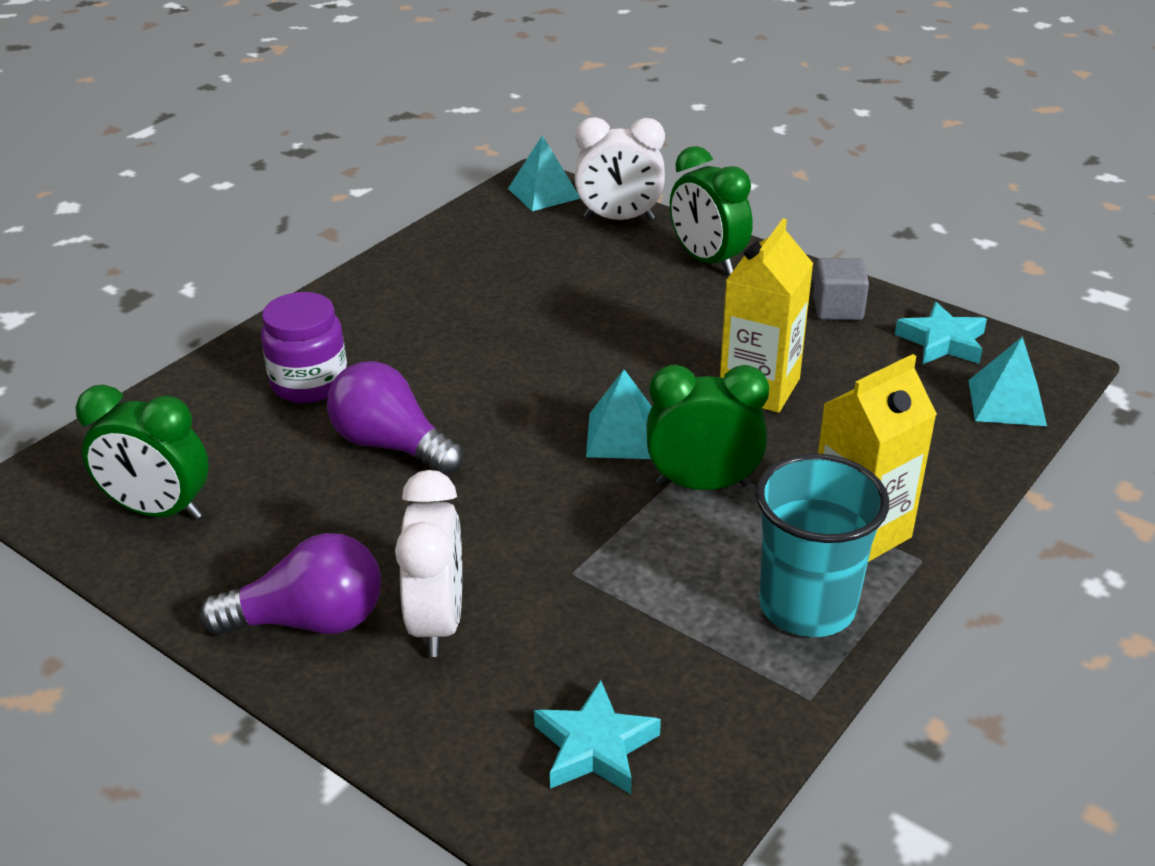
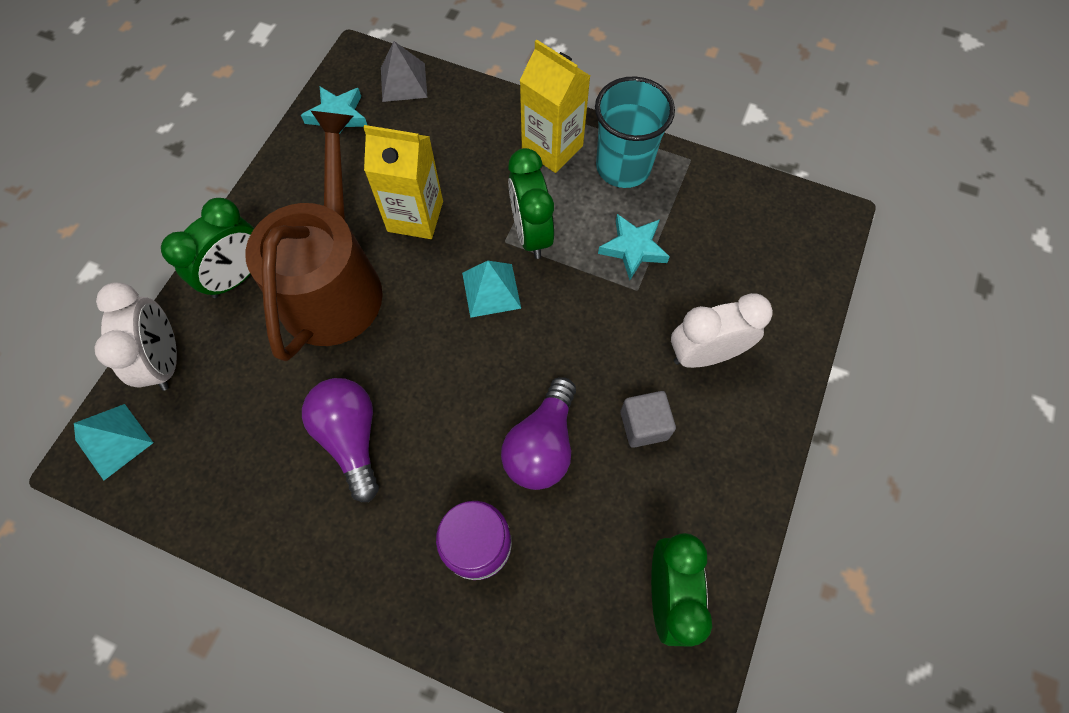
camera: 105 degrees left, 30 degrees up
(309, 621) = (733, 431): purple light bulb -> purple light bulb (351, 438)
(595, 747) = (762, 248): turquoise star -> turquoise star (633, 248)
(676, 320) = (334, 283): none -> brown watering can
(838, 309) = (302, 179): grey cube -> grey cube (644, 425)
(1006, 402) = (403, 82): turquoise pyramid -> grey pyramid

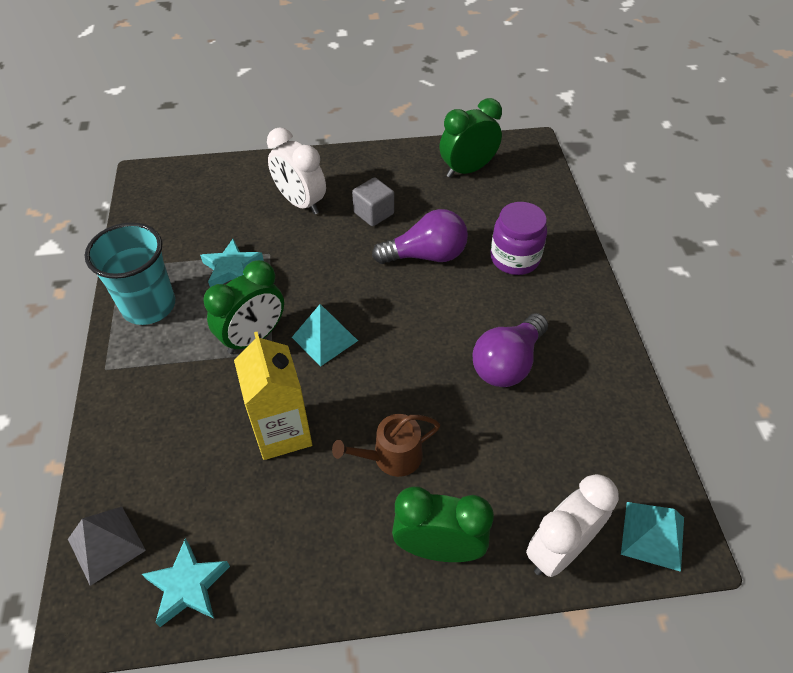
camera: 120 degrees left, 15 degrees down
(334, 283) = (391, 457): brown watering can -> brown watering can, size x0.44
(552, 148) = (148, 364): yellow carton -> none

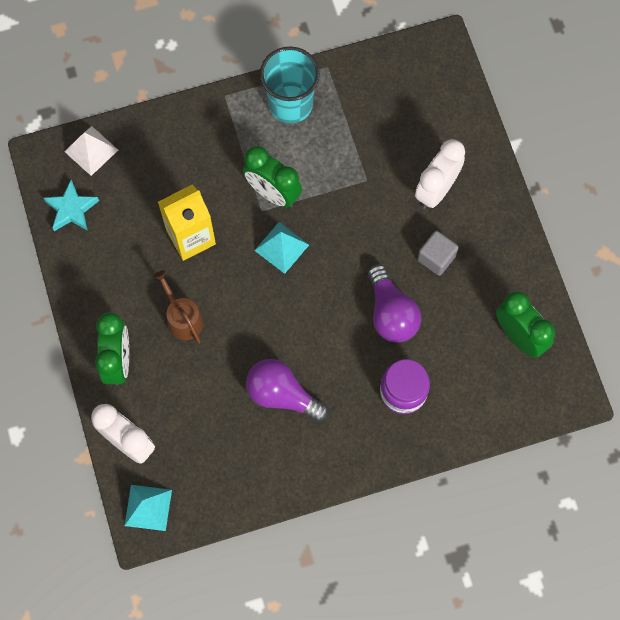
camera: 80 degrees right, 20 degrees up
(106, 544) = (91, 150): grey pyramid -> white pyramid
(232, 269) = (342, 155): turquoise star -> none

